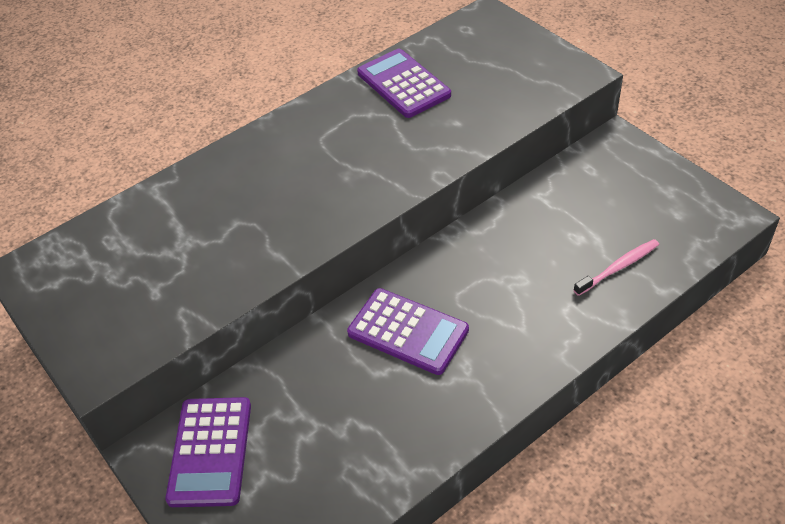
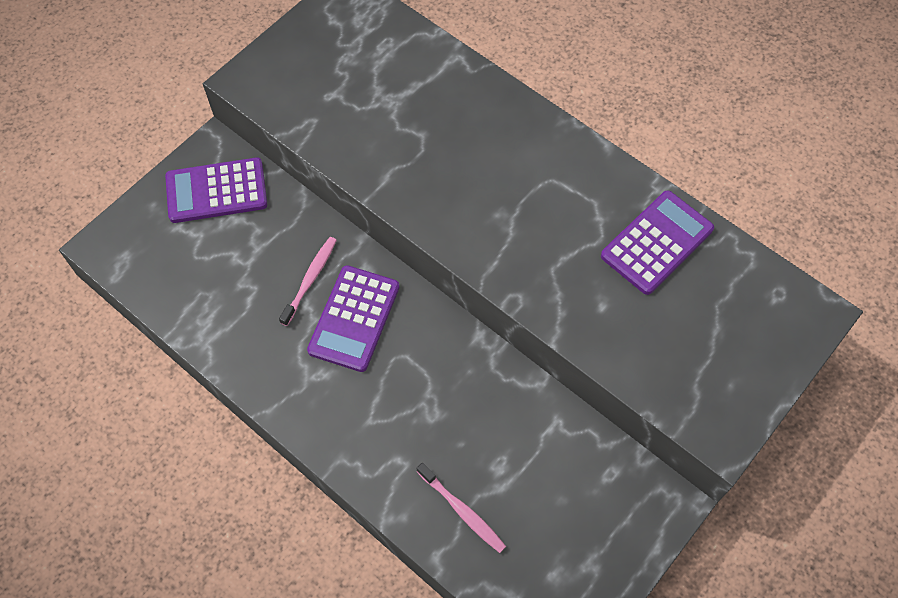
camera: 75 degrees right, 15 degrees up
(353, 367) = (310, 280): none -> pink toothbrush

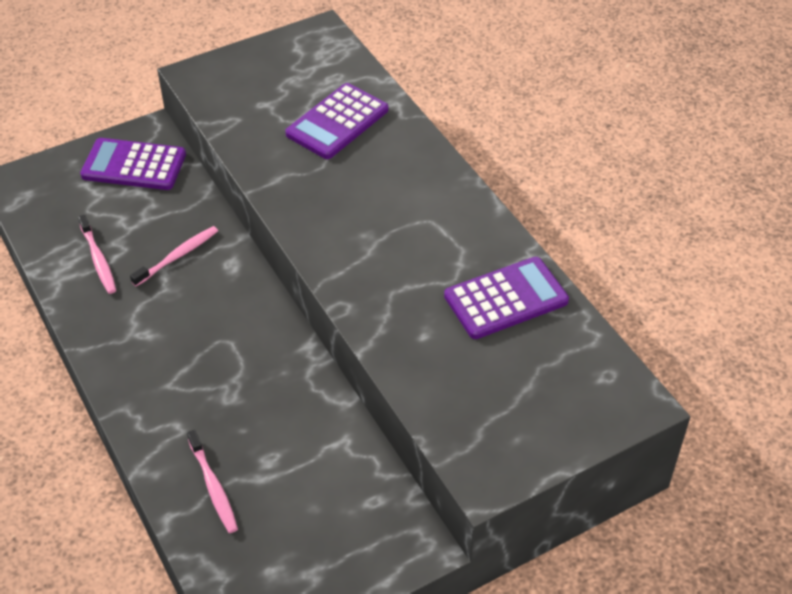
camera: 20 degrees right, 15 degrees down
(234, 307) = (98, 259): none -> pink toothbrush
(354, 318) = (200, 298): purple calculator -> purple calculator (337, 122)

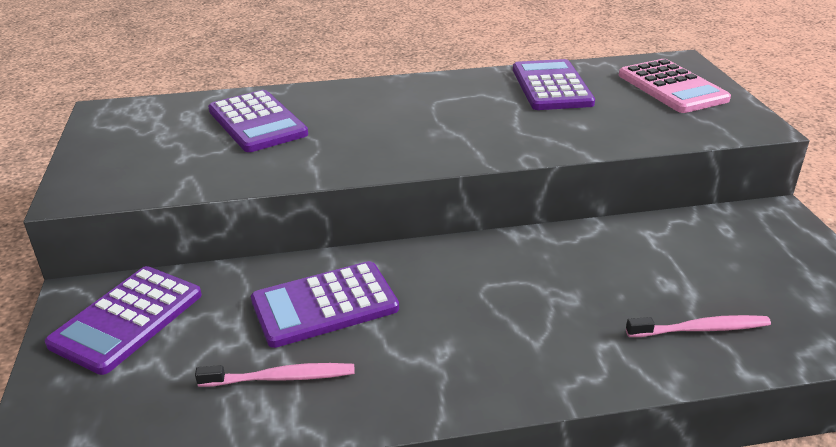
camera: 70 degrees left, 15 degrees down
(177, 256) = (325, 305): pink toothbrush -> purple calculator
(553, 400) = (672, 87): none -> pink calculator

